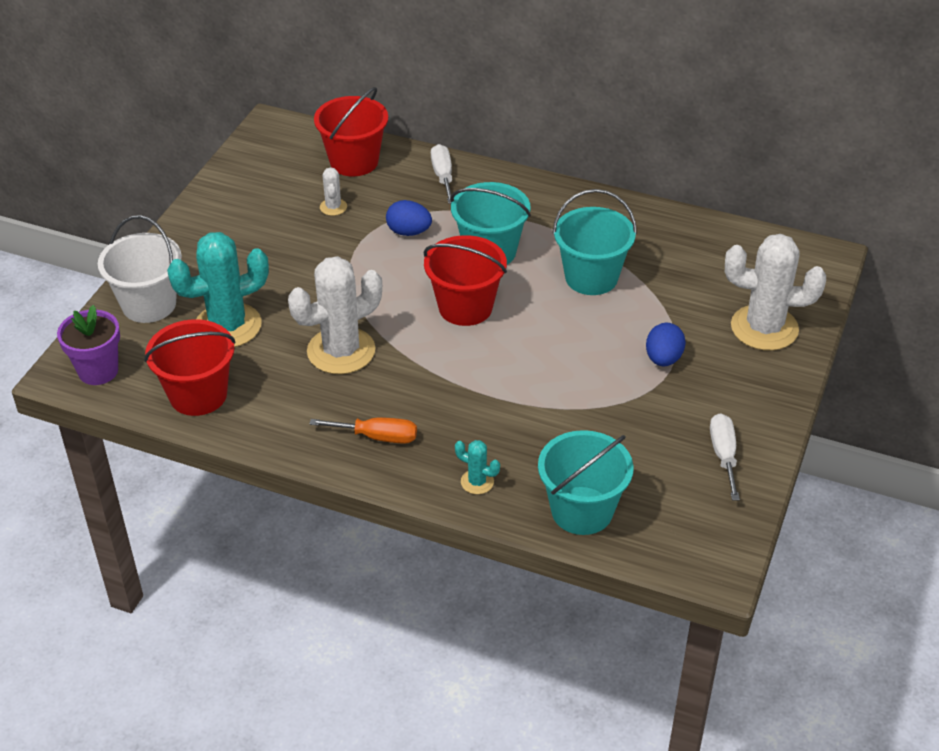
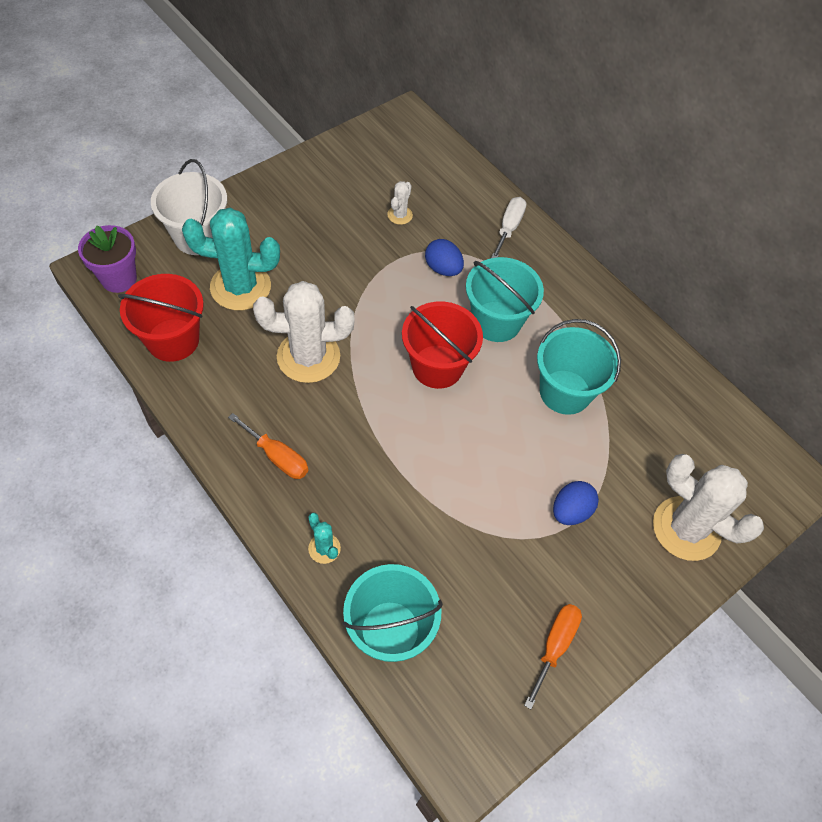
camera: 25 degrees right, 15 degrees up
(354, 161) = (447, 179): red bucket -> none
(723, 455) = (555, 646): white screwdriver -> orange screwdriver

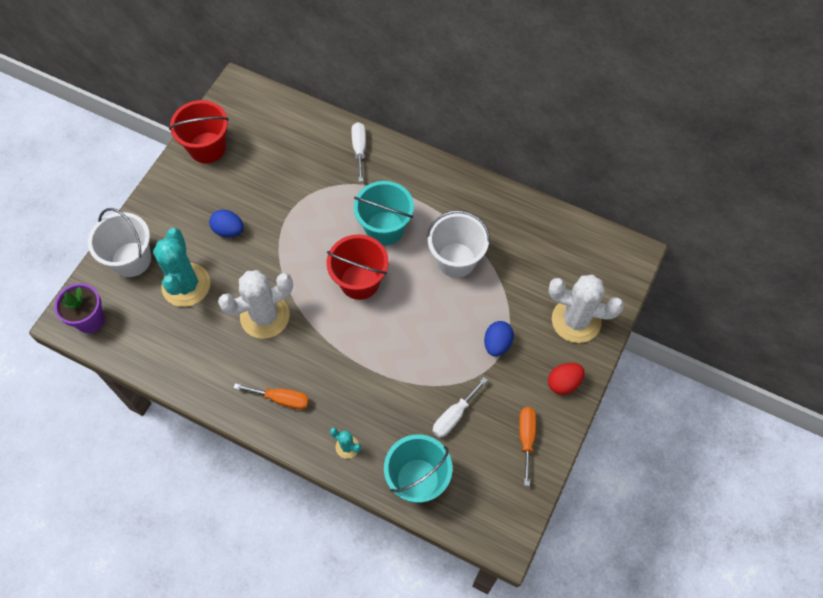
camera: 20 degrees left, 5 degrees up
(173, 340) = (159, 349): red bucket -> red bucket (207, 148)
(240, 287) = (186, 285): turquoise cactus -> turquoise cactus turned 75 degrees counterclockwise
(400, 215) = (274, 174): white cactus -> none
(443, 269) = (327, 204): blue egg -> blue egg (228, 230)
(474, 573) = (454, 416): none -> white screwdriver
(565, 392) = (456, 260): turquoise bucket -> white bucket
(636, 598) = (563, 383): none -> red egg

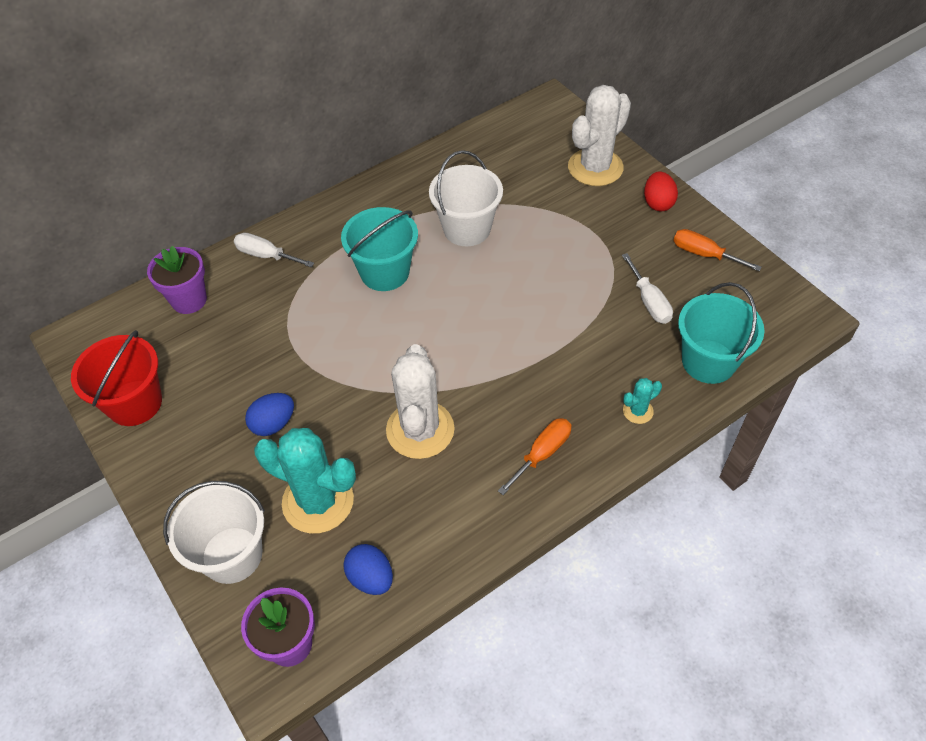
camera: 60 degrees left, 10 degrees down
(298, 128) = (189, 300): none -> purple flower pot
(359, 281) = (436, 320): red bucket -> none
(497, 344) = (585, 235): blue egg -> blue egg (371, 578)

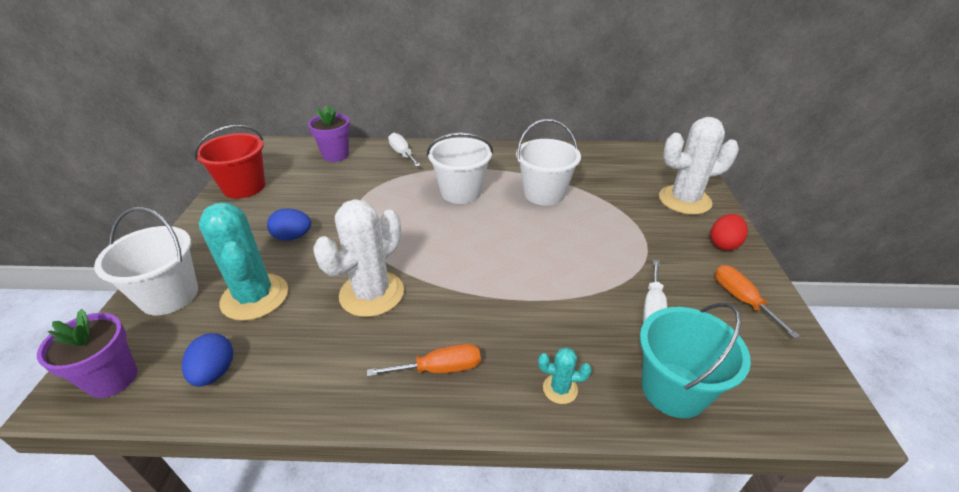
camera: 35 degrees right, 15 degrees down
(385, 272) = (461, 192): turquoise bucket -> white bucket

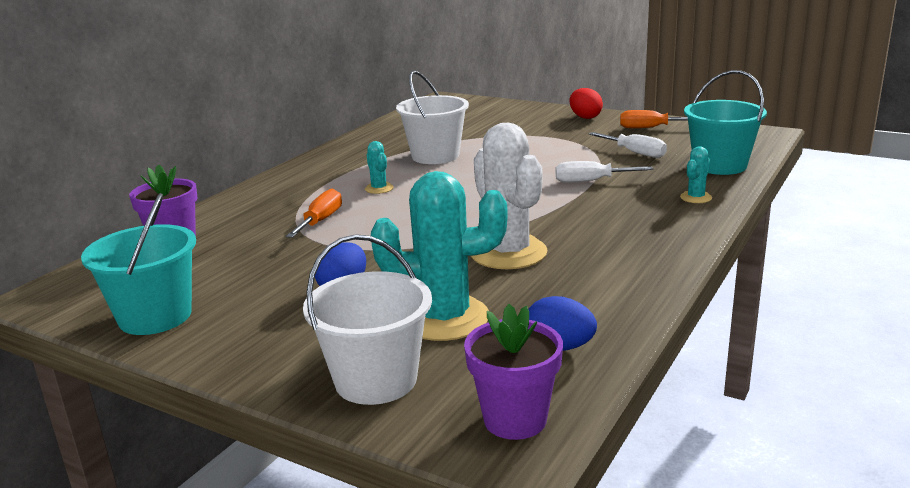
camera: 60 degrees left, 15 degrees down
(244, 187) = (155, 316): red bucket -> turquoise bucket
(402, 153) = (243, 205): white screwdriver -> white screwdriver (591, 181)
(439, 369) = (642, 236): orange screwdriver -> orange screwdriver (321, 221)
(461, 192) = (379, 188): white bucket -> turquoise cactus
(684, 200) = (515, 114): white cactus -> none

